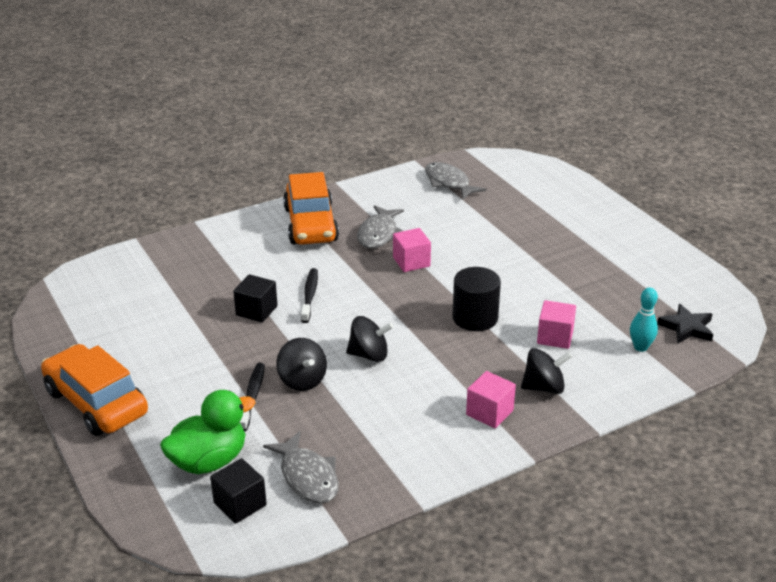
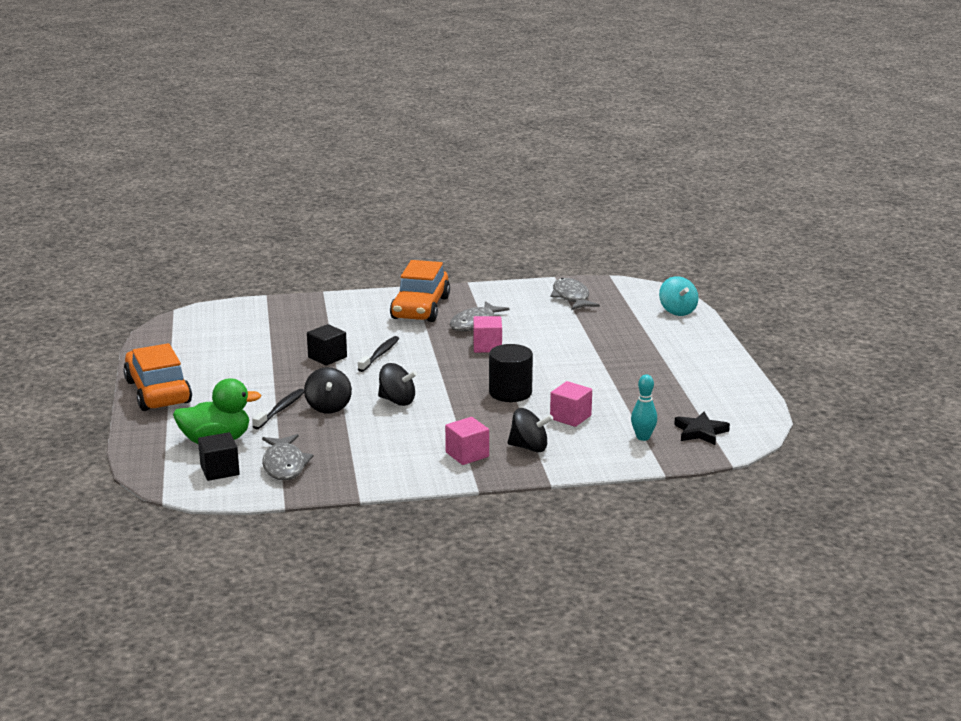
camera: 20 degrees right, 10 degrees down
(557, 181) = (677, 311): none -> turquoise spinning top

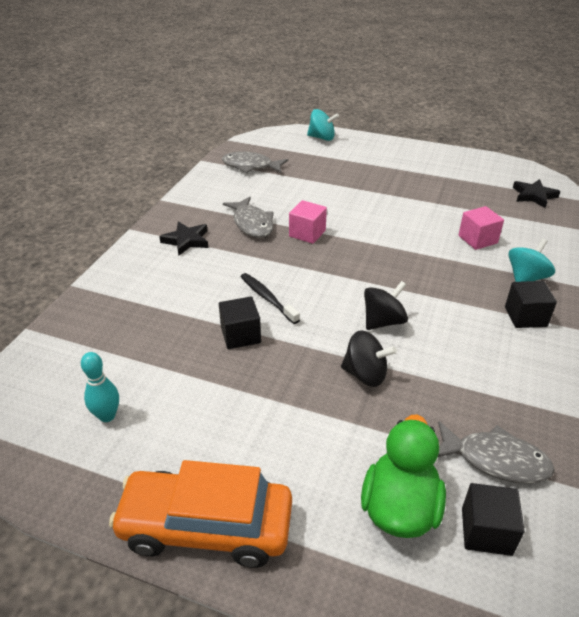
camera: 60 degrees left, 15 degrees up
(280, 410) = (347, 416): black toothbrush -> none
(420, 308) = (186, 240): orange car -> black star
(467, 454) = (525, 317): pink cube -> black cube
(510, 393) = (410, 252): black cylinder -> none
(529, 447) = (526, 278): black spinning top -> turquoise spinning top
(643, 437) = (532, 220): turquoise bowling pin -> turquoise bowling pin (107, 416)

